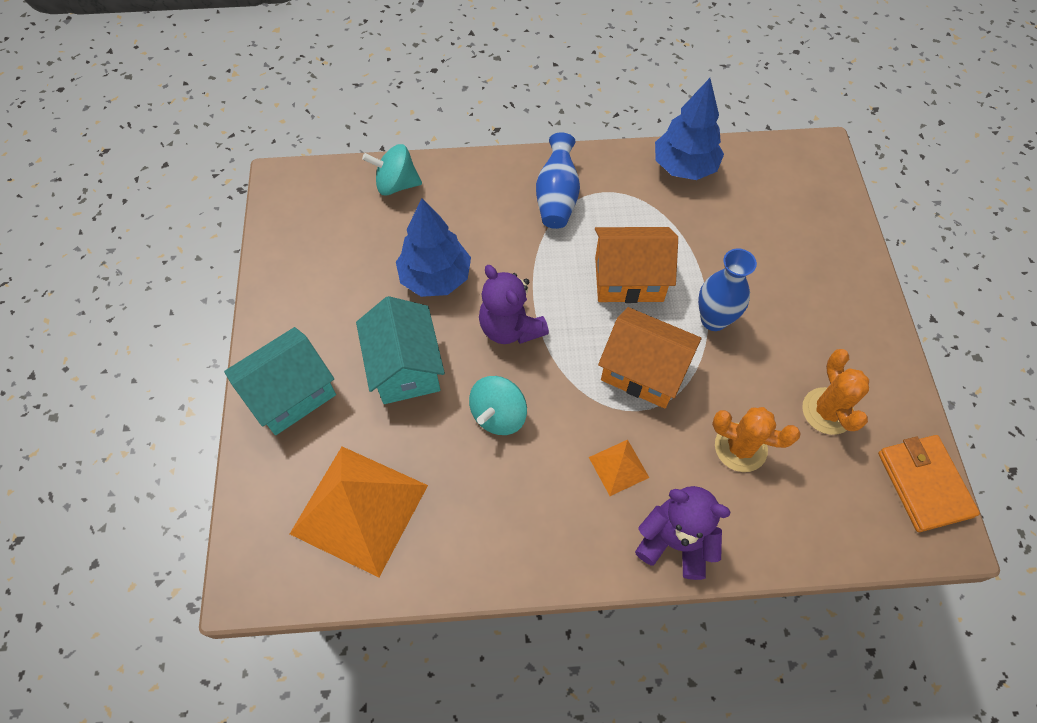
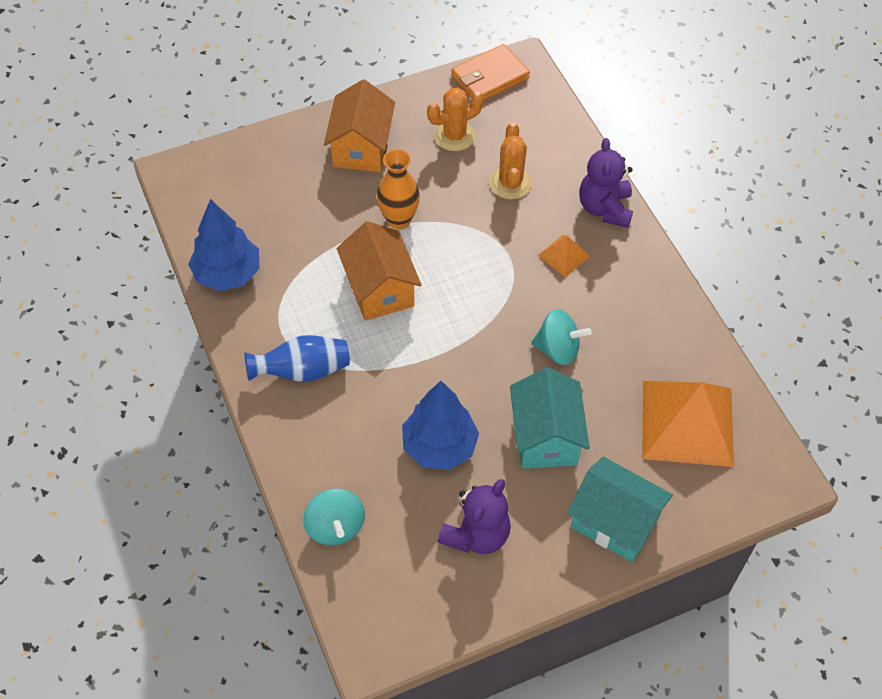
camera: 110 degrees left, 5 degrees down
(405, 367) = (545, 437): turquoise house -> turquoise house turned 60 degrees counterclockwise
(510, 328) = (469, 366): purple teddy bear -> purple teddy bear (476, 534)
(643, 371) = (470, 258): orange house -> orange house (361, 147)
(713, 319) = (398, 220): blue vase -> orange vase

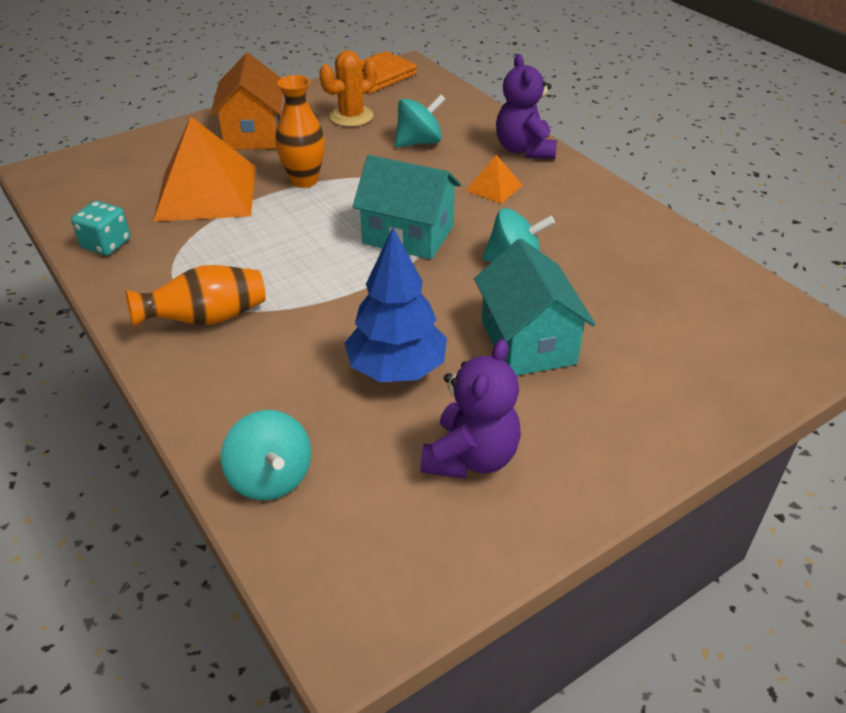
camera: 10 degrees left, 15 degrees down
(227, 274) = (106, 244): blue tree -> turquoise dice
(302, 371) = (207, 319): blue vase -> orange vase
(379, 289) = (292, 236): orange house -> none
(510, 183) = (419, 142): orange cactus -> turquoise spinning top
(614, 522) = (648, 416): turquoise house -> turquoise house (408, 235)
(687, 422) = (691, 306): orange pyramid -> orange pyramid (206, 192)

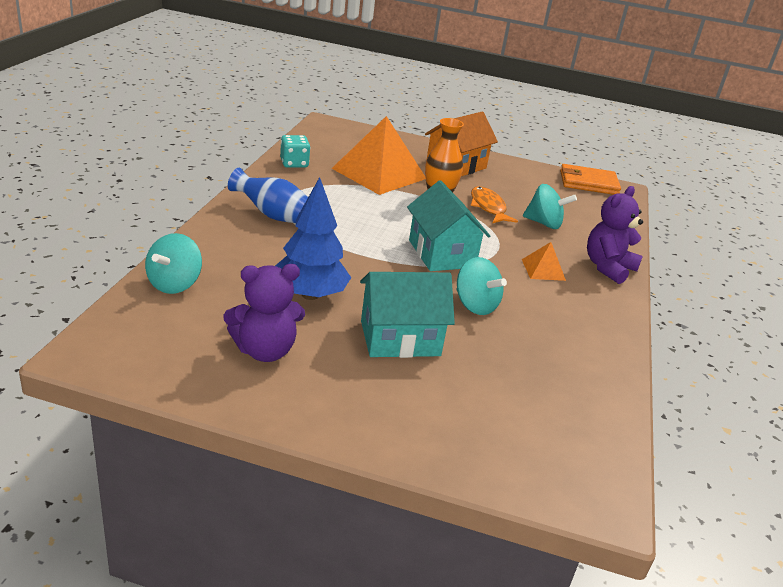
camera: 45 degrees right, 10 degrees down
(207, 319) = (274, 216): orange vase -> blue vase
(351, 116) = (529, 190): orange cactus -> none
(355, 158) = (488, 207): none -> orange fish
(528, 342) = (400, 338): turquoise house -> turquoise house turned 45 degrees clockwise

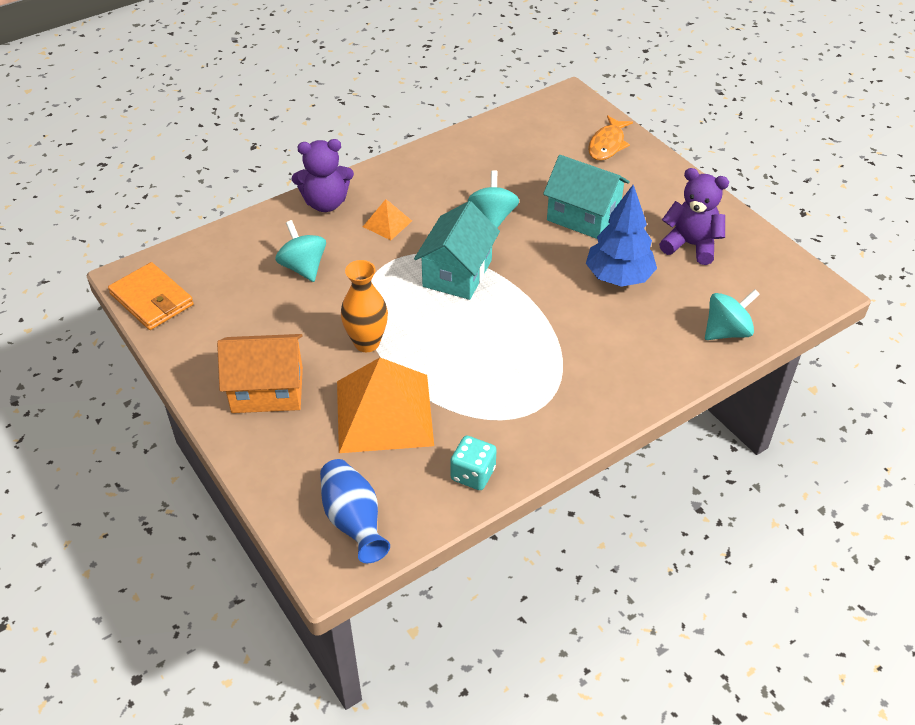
camera: 135 degrees left, 15 degrees up
(274, 216) = (575, 385): blue vase -> blue vase (353, 521)
(488, 207) = (329, 309): orange fish -> orange fish (607, 144)

